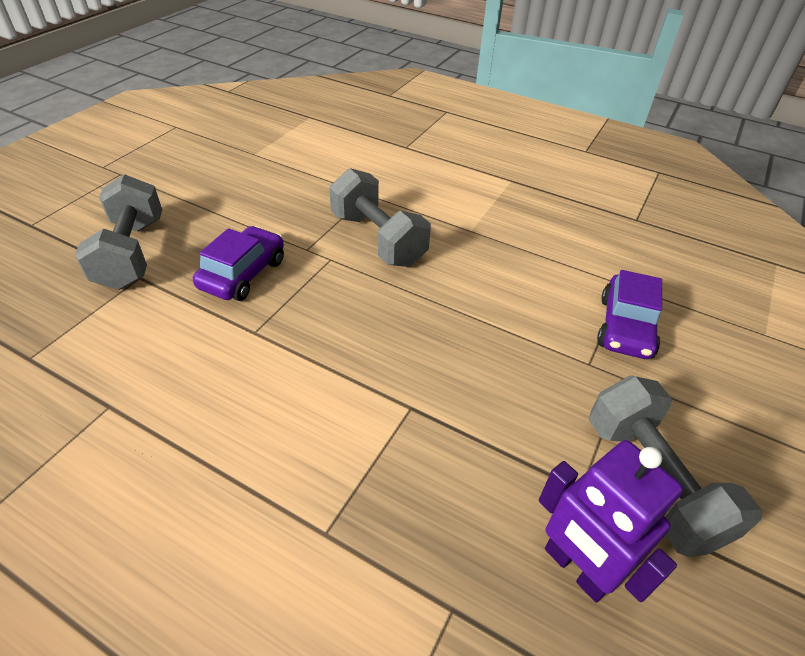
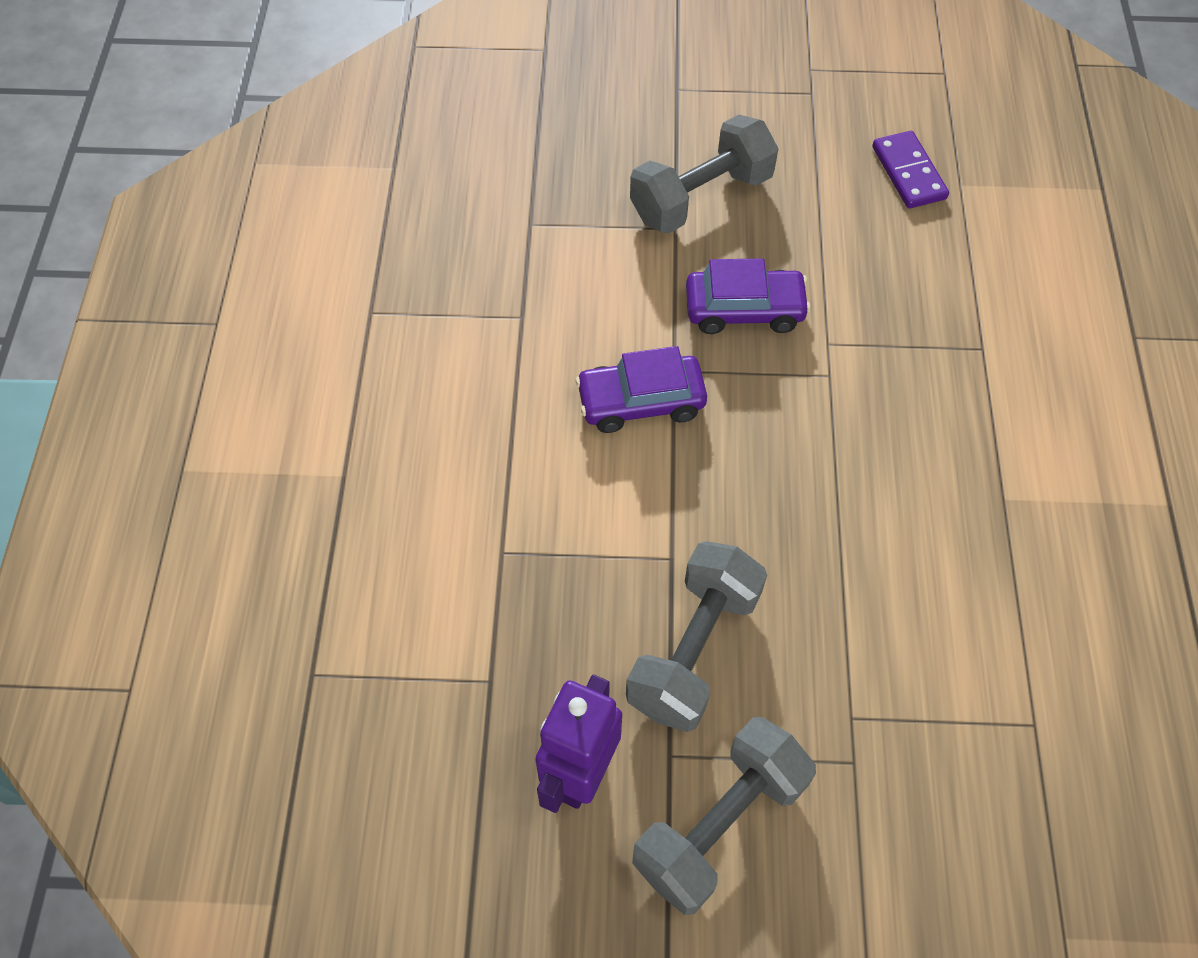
camera: 65 degrees right, 15 degrees up
(224, 166) = (908, 173): none -> purple domino
(378, 239) = (901, 404): grey dumbbell -> grey dumbbell (693, 650)
(625, 327) = (946, 745): purple car -> purple car (641, 401)

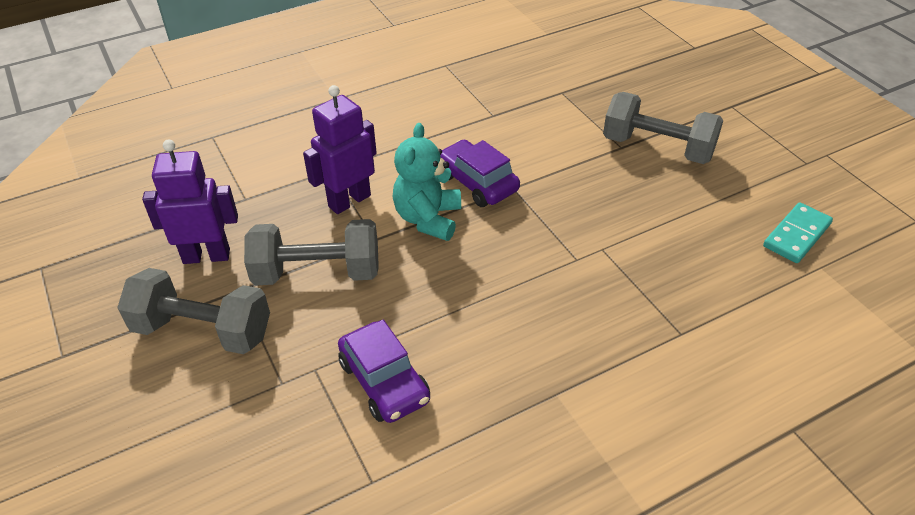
camera: 60 degrees right, 15 degrees down
(581, 556) = (349, 201): none -> purple robot
(672, 485) = (428, 219): none -> turquoise teddy bear
(744, 310) = (589, 200): purple car -> purple car (384, 381)
(908, 173) = (796, 235): purple domino -> turquoise domino

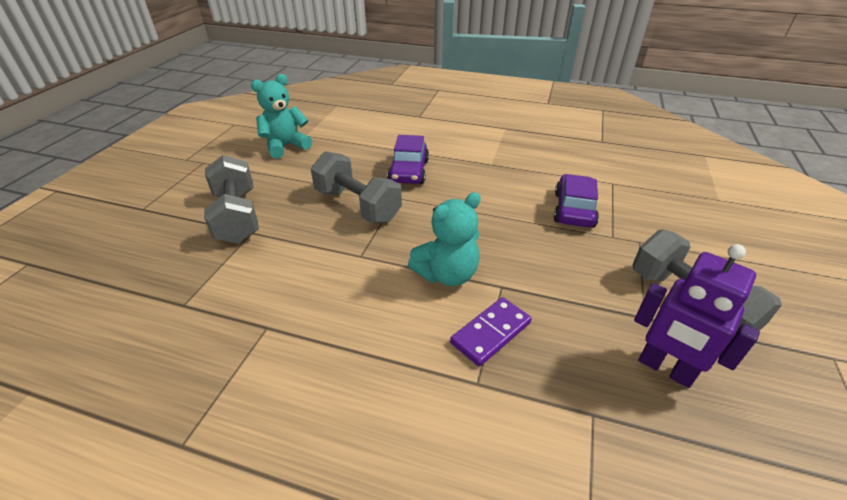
camera: 135 degrees left, 5 degrees down
(317, 273) = (569, 289): grey dumbbell -> grey dumbbell (357, 205)
(349, 201) = (491, 333): purple robot -> purple domino
(477, 183) = (377, 276): purple car -> purple car (409, 171)
(796, 235) = (285, 146): turquoise domino -> turquoise teddy bear

